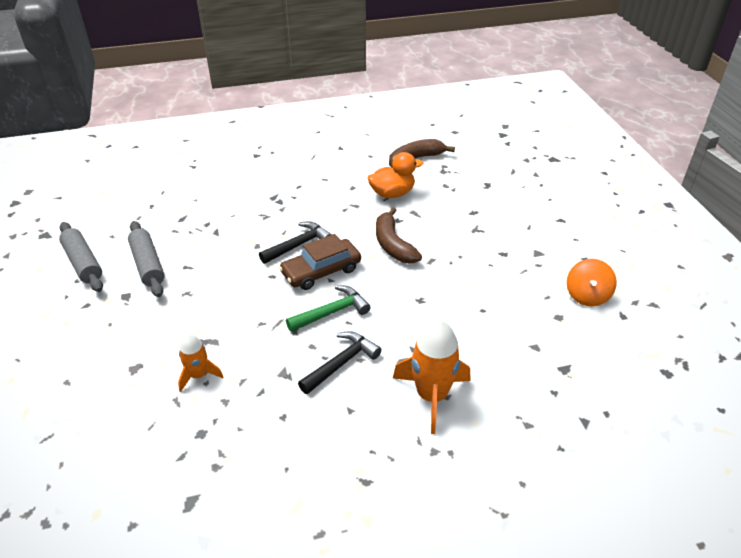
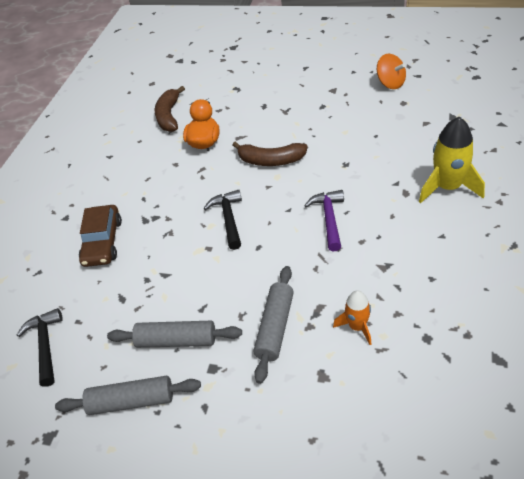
camera: 55 degrees left, 5 degrees up
(180, 319) = (275, 327): none -> grey rolling pin
(321, 271) = (274, 213): brown car -> brown car (102, 242)
(332, 312) = (329, 218): green hammer -> purple hammer
(341, 363) = (390, 228): black hammer -> black hammer (45, 345)
(432, 396) = (448, 187): orange rocket -> yellow rocket

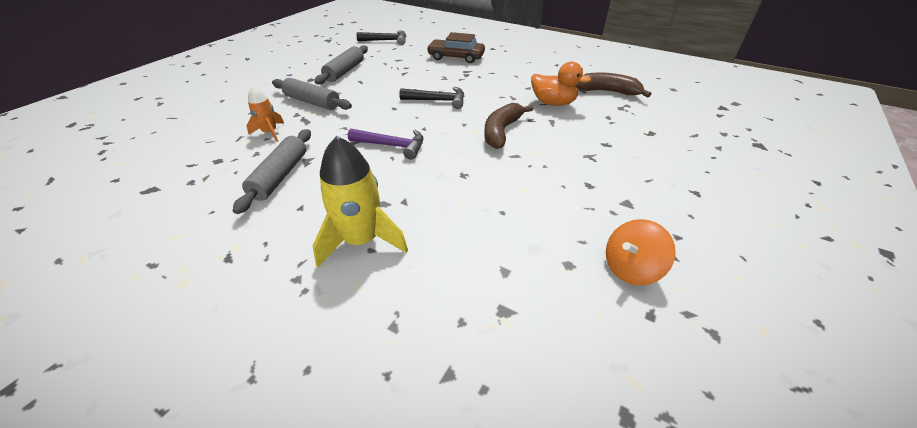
camera: 100 degrees right, 5 degrees down
(131, 401) = (320, 57): grey rolling pin -> grey rolling pin (280, 176)

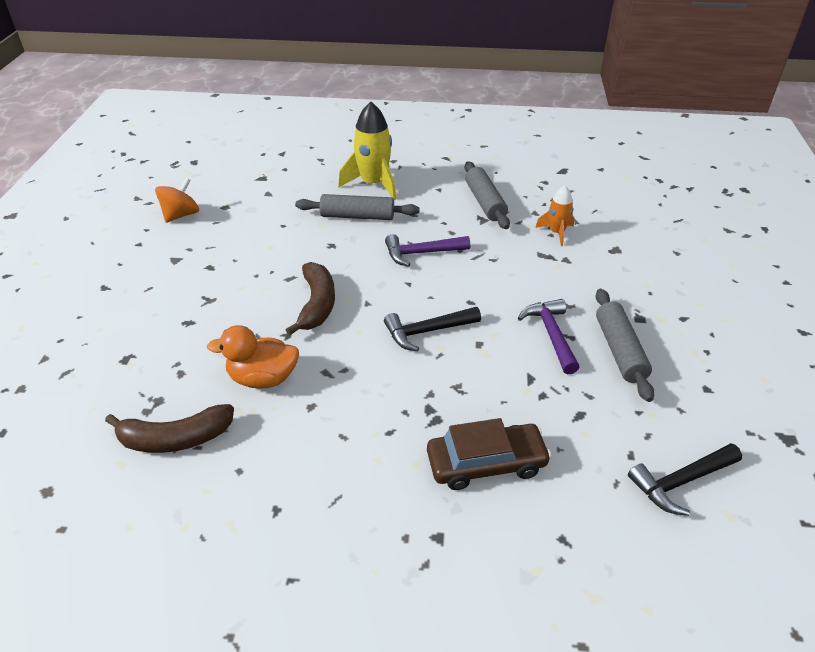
camera: 155 degrees right, 0 degrees up
(312, 102) = (575, 280): grey rolling pin -> grey rolling pin (357, 216)
(369, 84) = (551, 334): none -> purple hammer

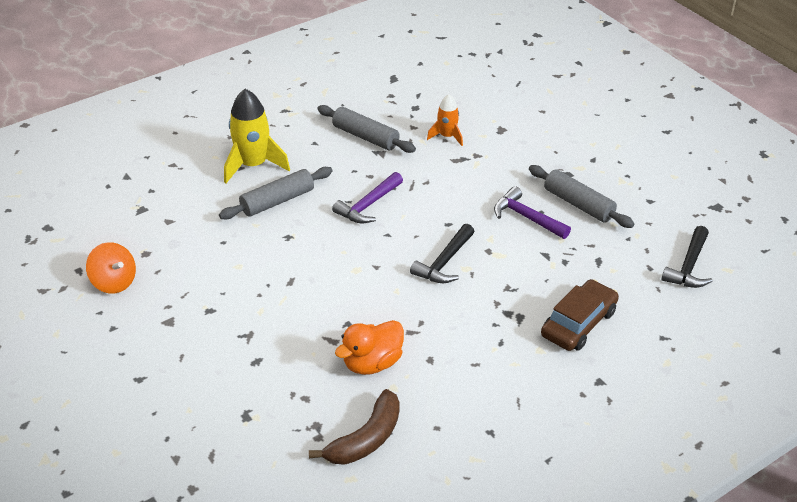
camera: 40 degrees left, 0 degrees up
(181, 215) = (114, 282): orange spinning top -> orange spinning top turned 135 degrees clockwise
(317, 304) = (340, 289): brown banana -> none

